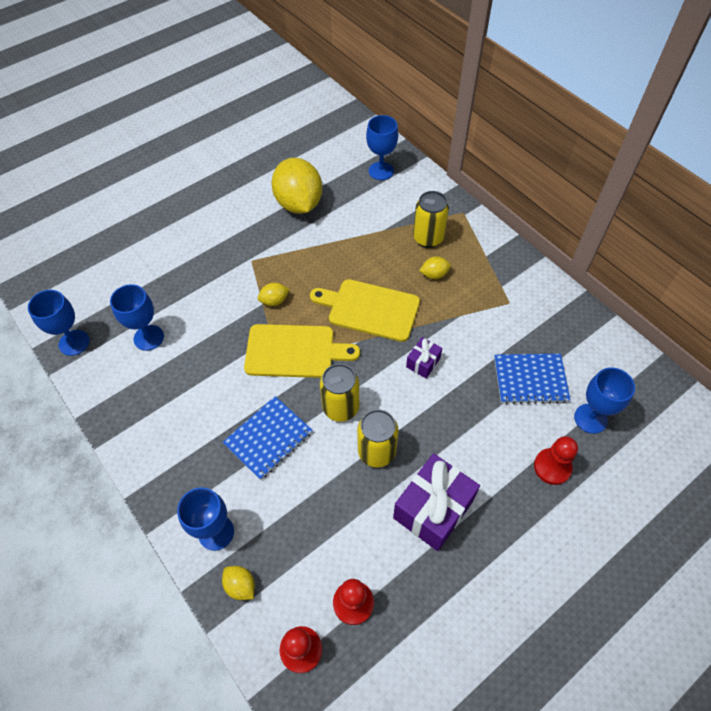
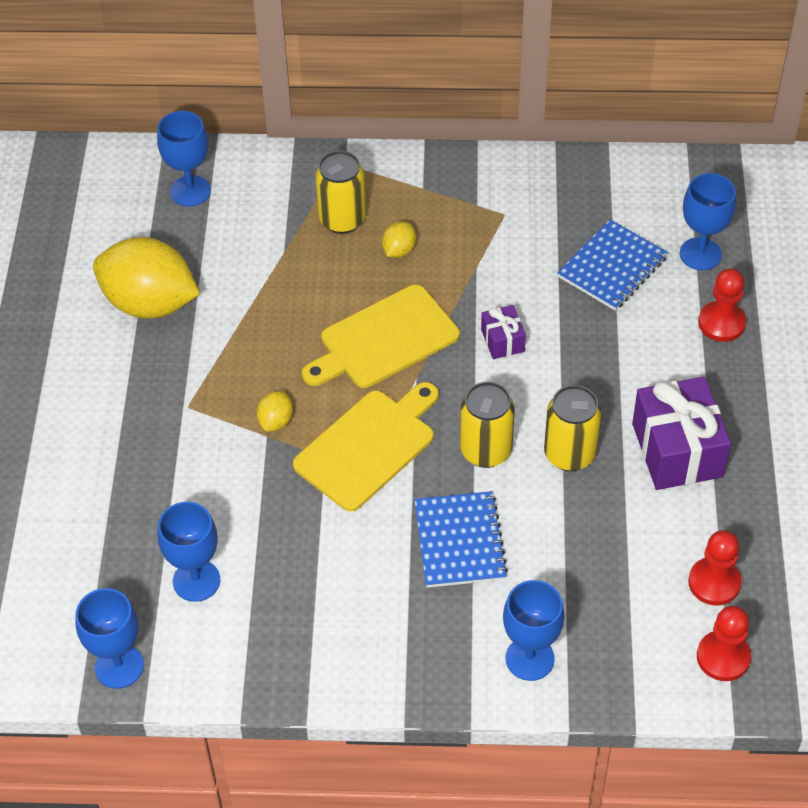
camera: 50 degrees left, 5 degrees down
(240, 586) = (611, 671): yellow lemon -> none

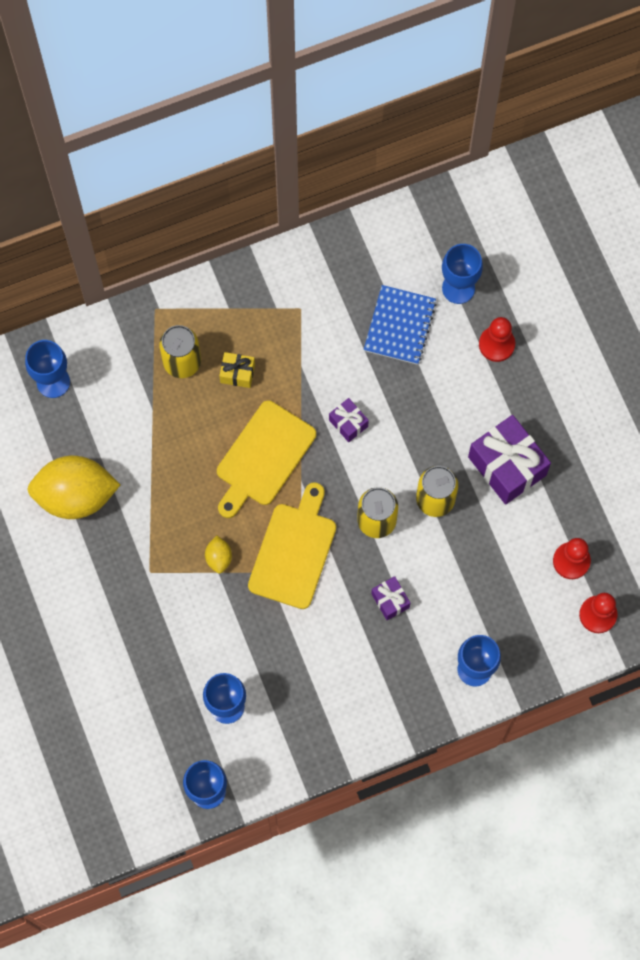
camera: 25 degrees left, 20 degrees up
(399, 250) = (237, 373): yellow lemon -> yellow gift
(459, 541) = (390, 600): blue notebook -> purple gift

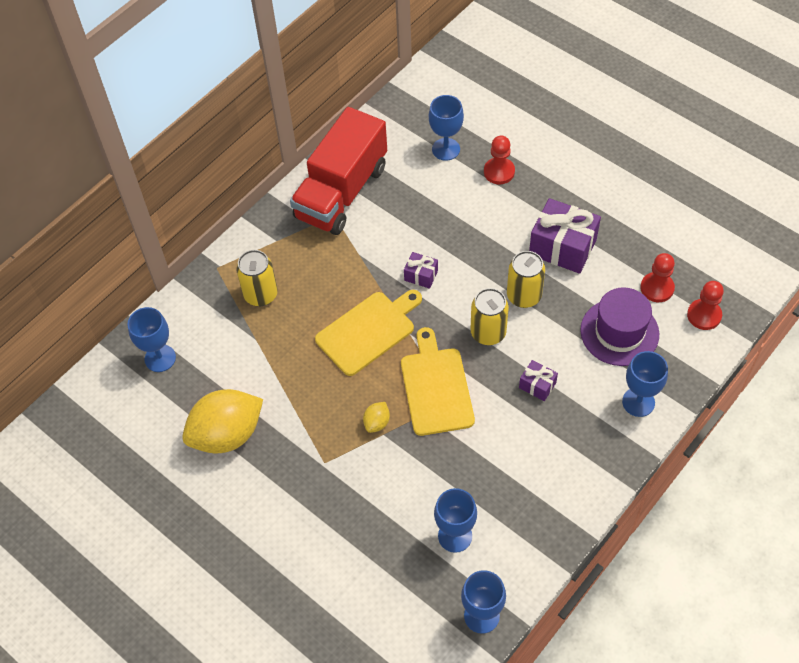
camera: 25 degrees left, 15 degrees down
(219, 558) = (377, 422): yellow lemon -> yellow lemon turned 60 degrees clockwise
(237, 373) = (311, 282): yellow gift -> none
(263, 457) = (368, 331): yellow cutting board -> yellow cutting board turned 135 degrees counterclockwise
(323, 284) = (341, 192): none -> red truck
(399, 326) = (418, 193): blue notebook -> none
(503, 588) = (619, 332): none -> purple hat

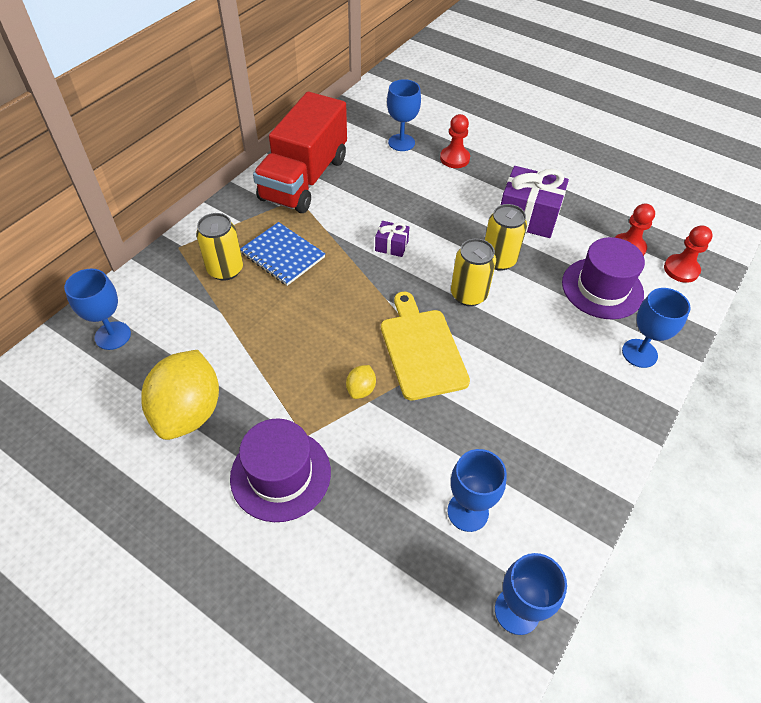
camera: 10 degrees left, 5 degrees down
(227, 434) = (189, 412): yellow lemon -> yellow lemon turned 45 degrees counterclockwise
(302, 494) = (280, 474): none -> purple hat
(315, 281) = (283, 255): none -> blue notebook
(368, 331) = (342, 298): yellow cutting board -> none
(537, 385) = (530, 342): purple gift -> none

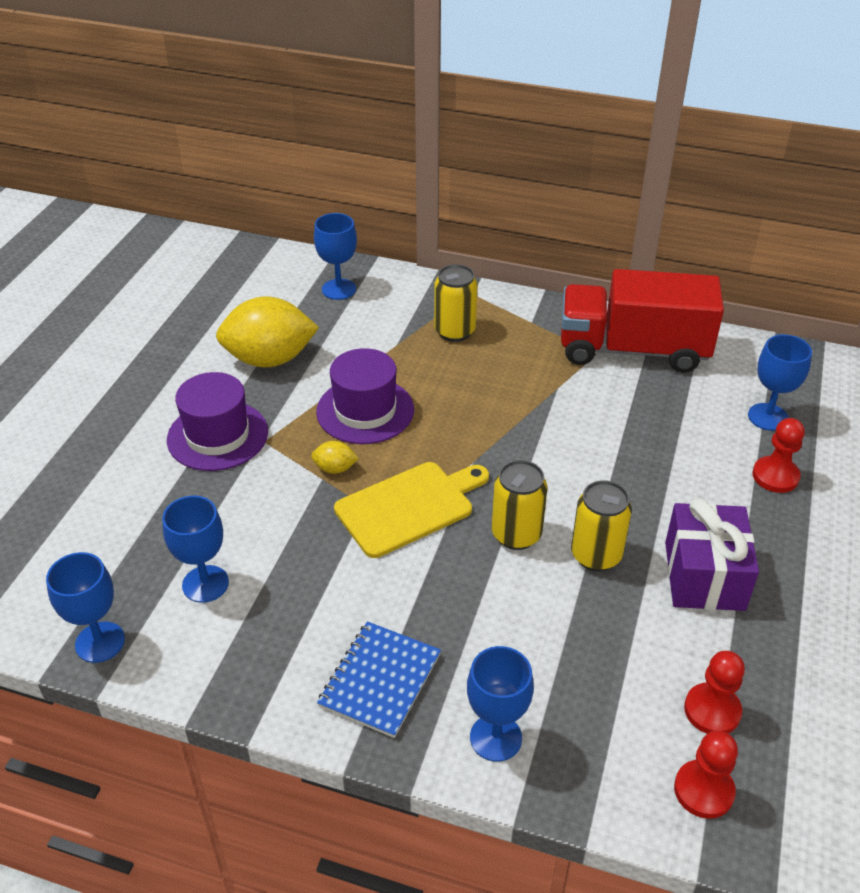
camera: 75 degrees right, 10 degrees down
(283, 255) = (497, 365): blue notebook -> blue notebook (380, 680)
(391, 246) = (562, 448): purple gift -> none
(602, 288) = (603, 681): purple hat -> purple hat (365, 410)

